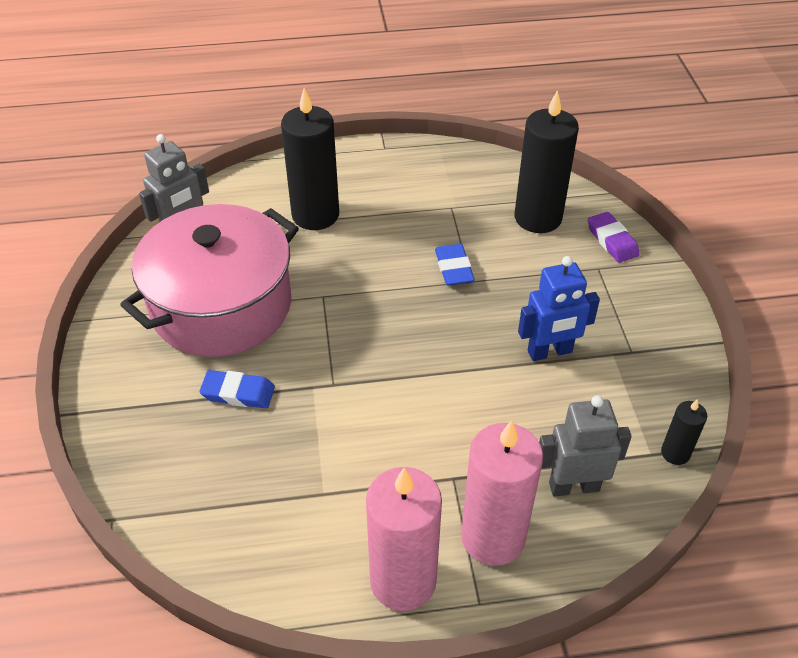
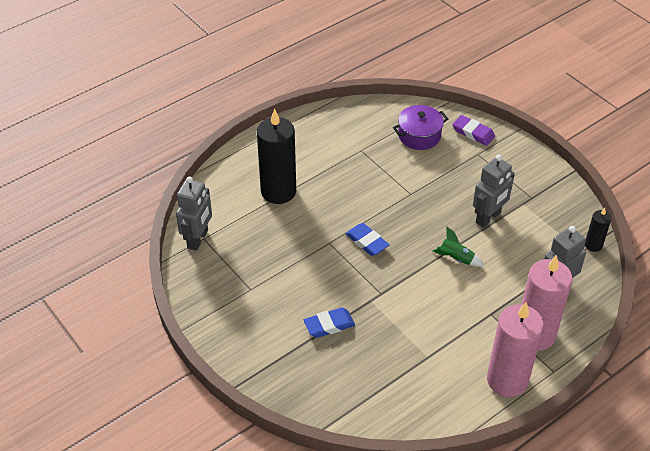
camera: 30 degrees left, 0 degrees up
(221, 306) = (270, 277): pink pot -> none
(454, 268) = (394, 190): blue eraser -> blue eraser (367, 242)
(464, 384) = (456, 258): none -> green rocket
(538, 218) = (419, 135): black candle -> purple pot
(550, 352) = (488, 218): blue robot -> grey robot

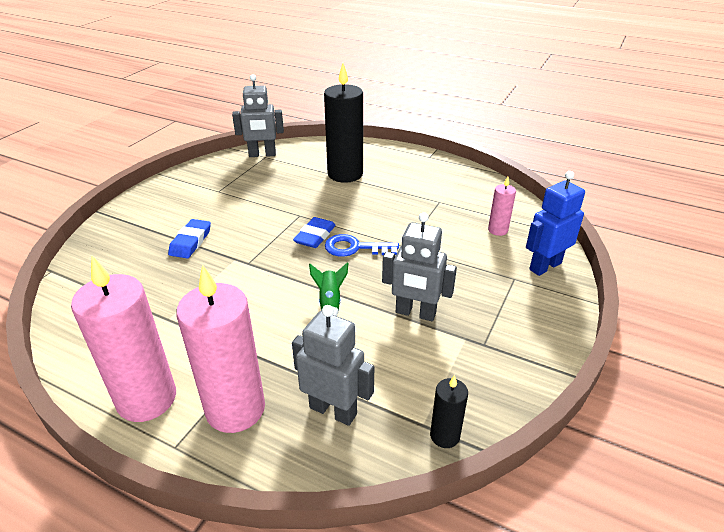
camera: 65 degrees right, 10 degrees down
(329, 325) = (190, 242): blue eraser -> blue eraser turned 60 degrees clockwise
(397, 223) = (354, 248): none -> blue key
(419, 135) = (497, 230): purple pot -> pink candle
(473, 133) = (545, 266): purple eraser -> blue robot

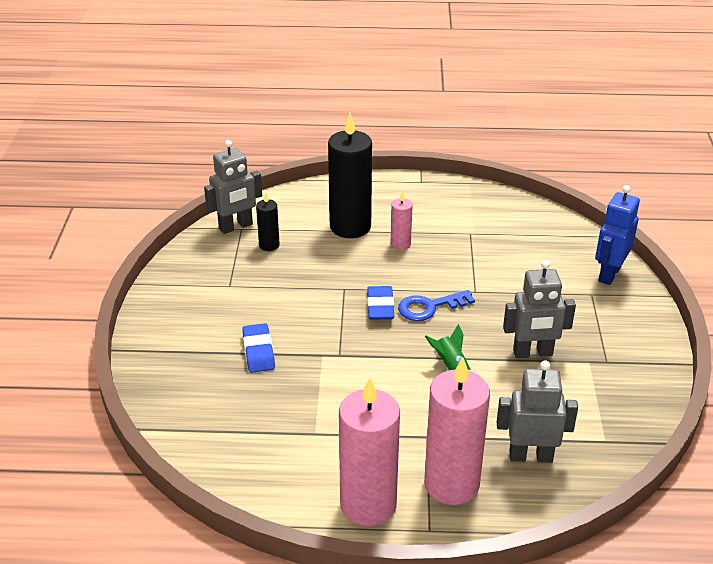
camera: 25 degrees left, 0 degrees up
(444, 435) = (627, 443): black candle -> black candle (269, 245)
(497, 230) = (545, 249): pink candle -> pink candle (400, 244)

